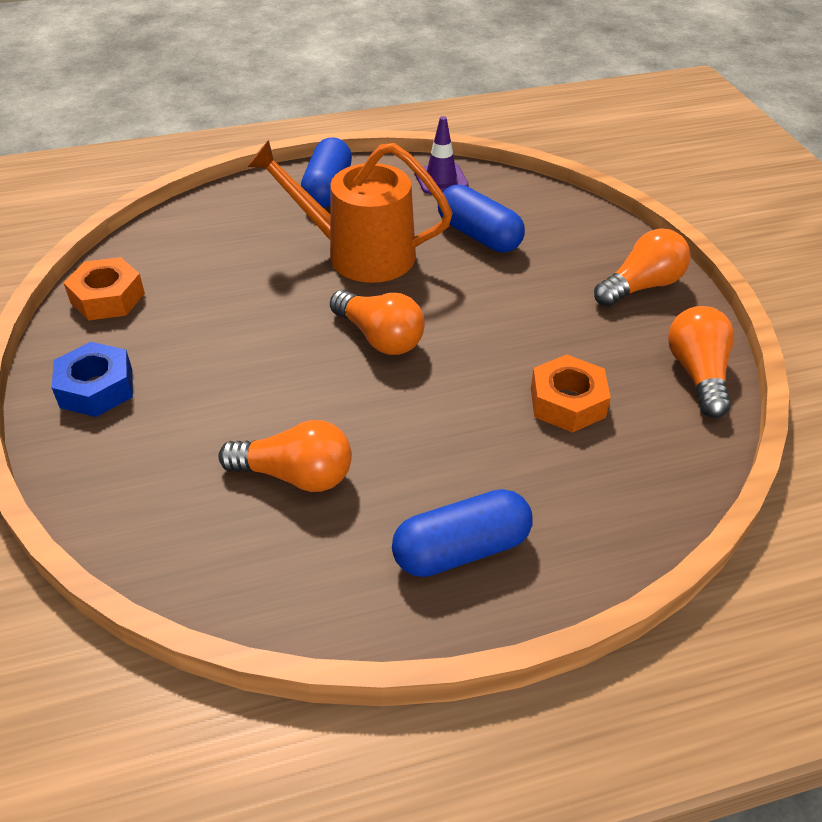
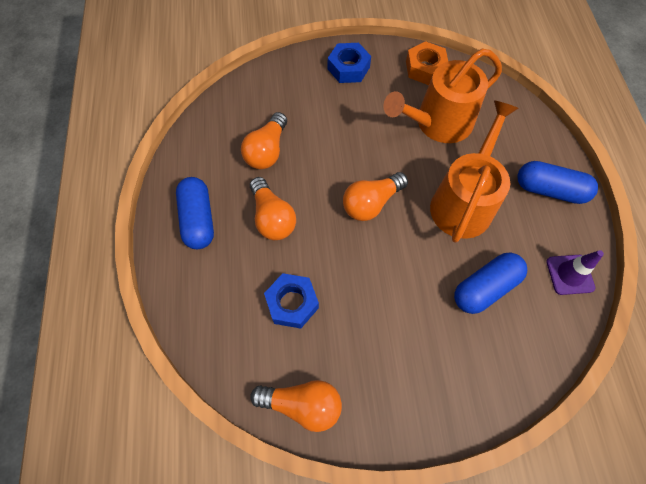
camera: 100 degrees right, 20 degrees up
(223, 280) = (438, 123): none -> orange watering can
(567, 402) = (292, 303): orange nut -> blue nut
(641, 286) = (410, 399): orange light bulb -> orange light bulb (272, 218)

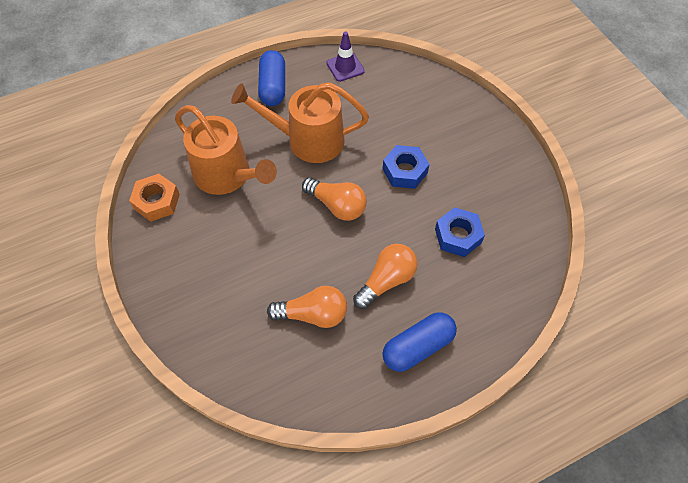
camera: 110 degrees left, 5 degrees down
(302, 405) = (529, 202): orange light bulb -> none
(348, 68) = (174, 273): blue nut -> blue nut (405, 171)
(485, 288) = (380, 113): blue capsule -> none

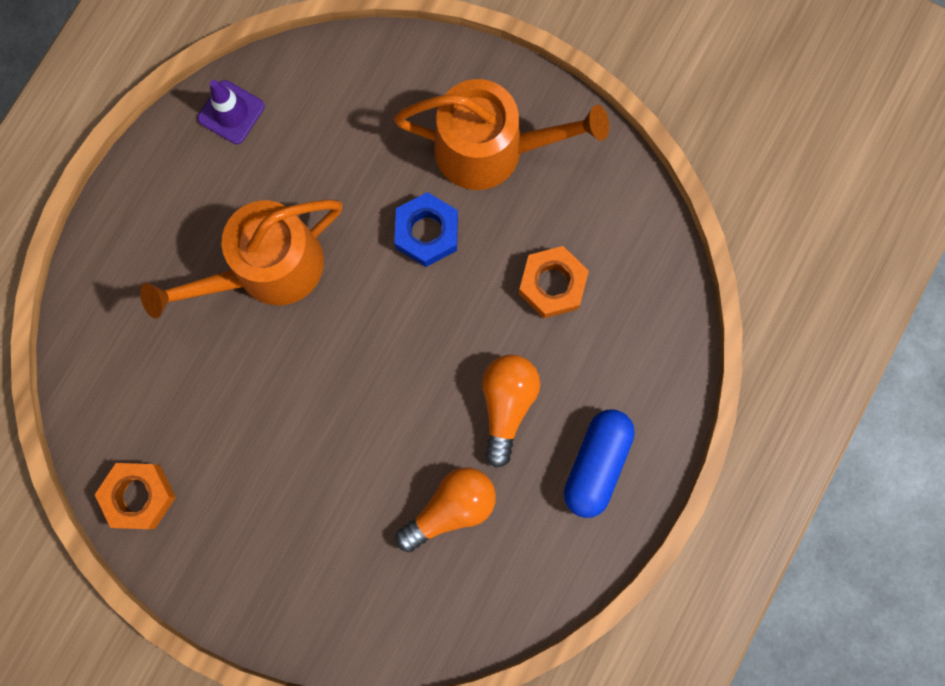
camera: 35 degrees left, 20 degrees up
(227, 175) = (200, 395): orange watering can -> orange watering can (490, 149)
(273, 87) = (154, 214): blue capsule -> none
(337, 205) = (376, 343): orange light bulb -> none
(458, 236) = (552, 284): blue nut -> orange nut

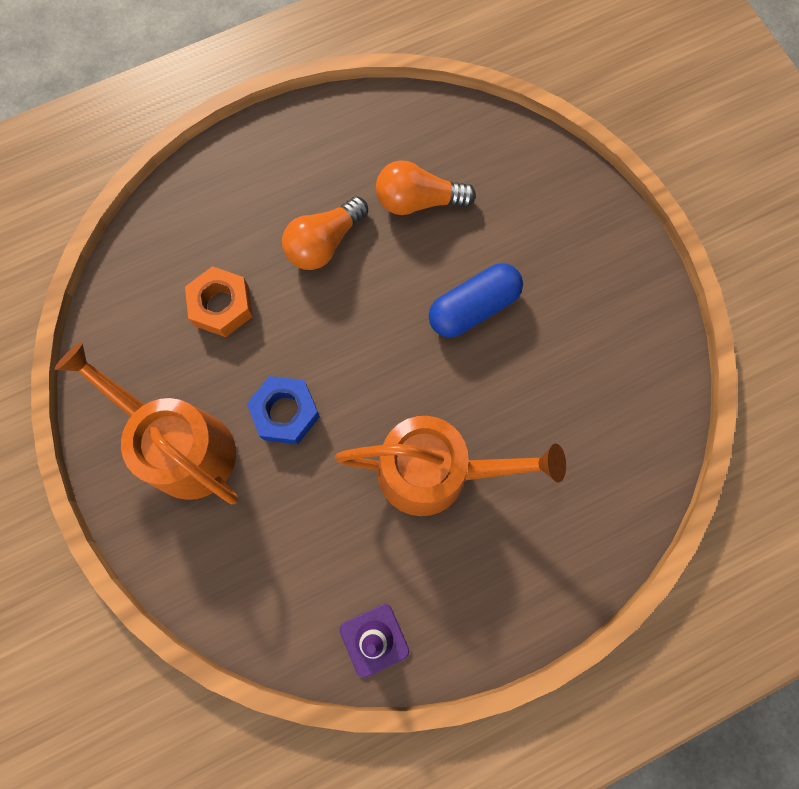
camera: 145 degrees left, 5 degrees down
(139, 496) = (650, 360): orange nut -> none
(596, 464) = (292, 163): blue capsule -> blue capsule (473, 308)

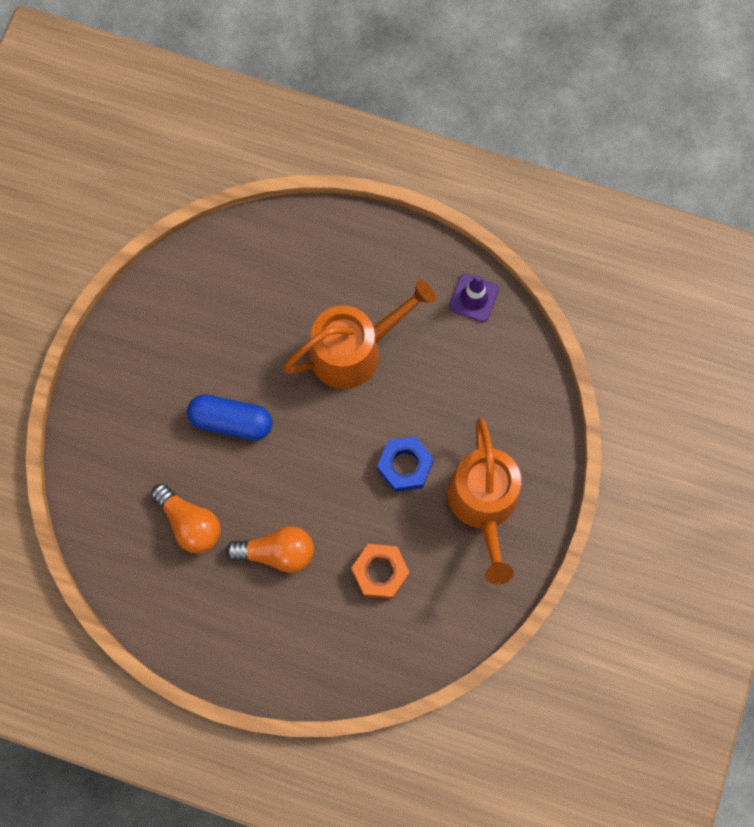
camera: 135 degrees left, 0 degrees up
(435, 472) = (353, 350): orange watering can -> orange watering can turned 105 degrees clockwise

